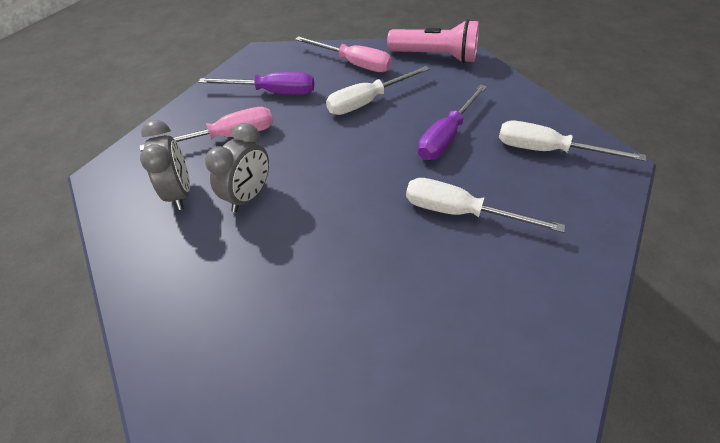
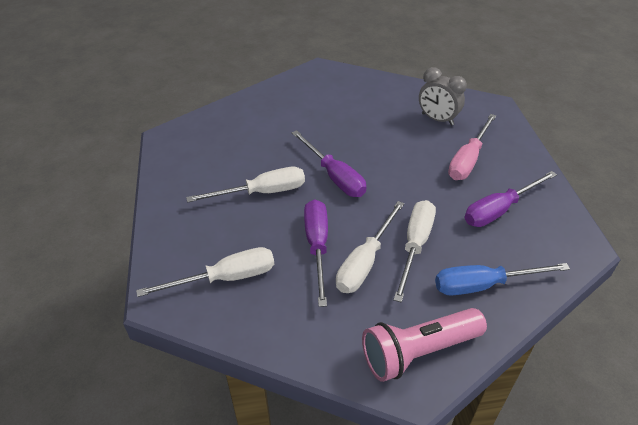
camera: 140 degrees right, 5 degrees down
(249, 196) = (398, 137): grey clock -> none
(353, 64) = (483, 285): pink screwdriver -> blue screwdriver
(367, 189) = (334, 176): none -> purple screwdriver
(418, 109) = (365, 262): none -> white screwdriver

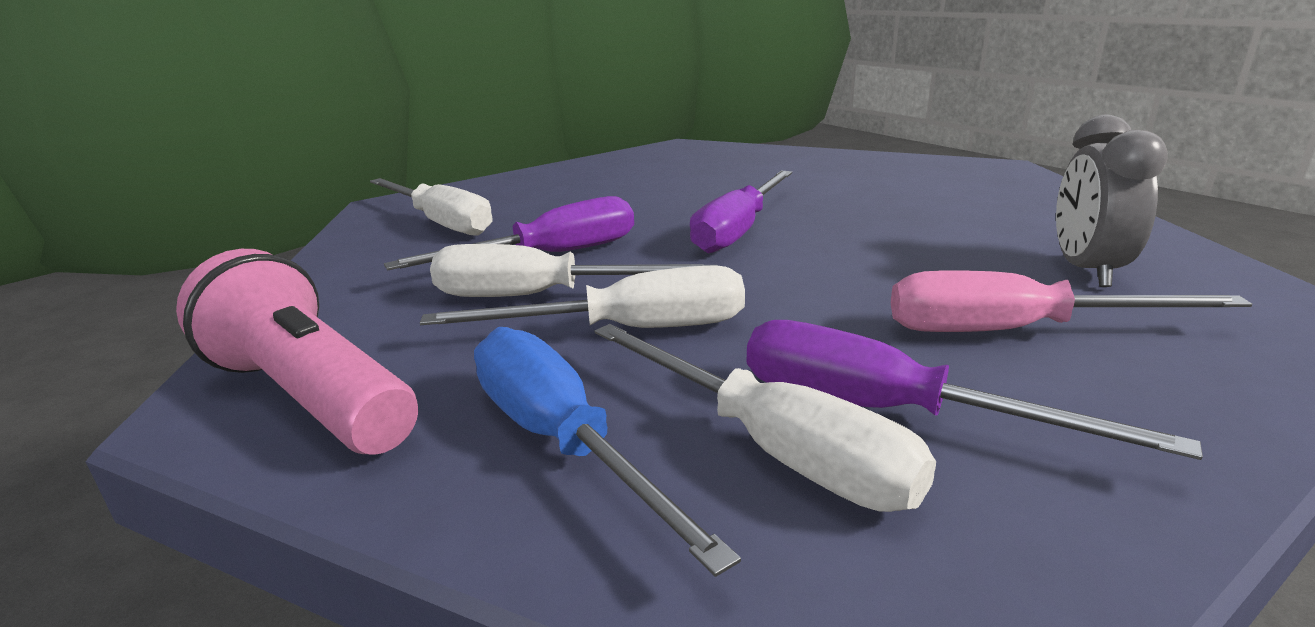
camera: 65 degrees right, 20 degrees down
(262, 192) = (636, 202): white screwdriver -> white screwdriver (772, 447)

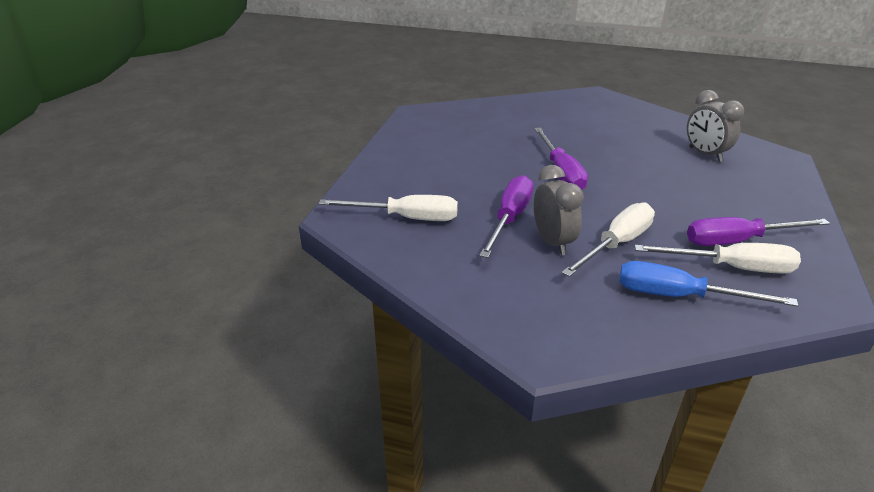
camera: 40 degrees left, 10 degrees up
(310, 396) = (567, 327): pink flashlight -> none
(541, 296) = (552, 242): white screwdriver -> grey clock
(1014, 331) = (723, 192): pink screwdriver -> none

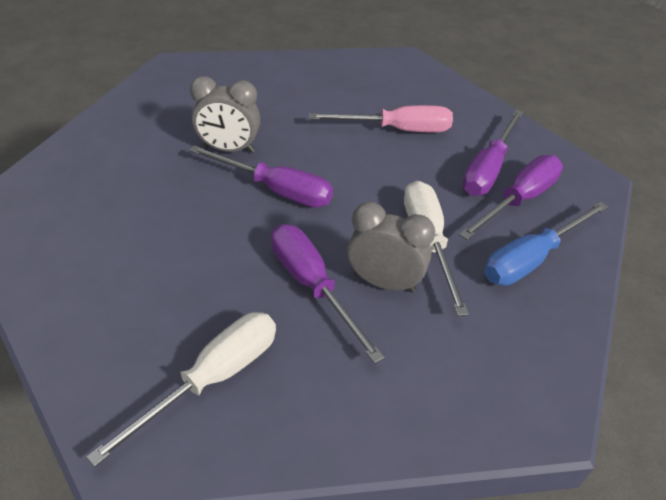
camera: 55 degrees left, 10 degrees up
(699, 187) = (397, 130): none -> pink screwdriver
(705, 154) = (354, 89): grey clock -> grey clock (229, 149)
(731, 268) = (519, 200): white screwdriver -> purple screwdriver

